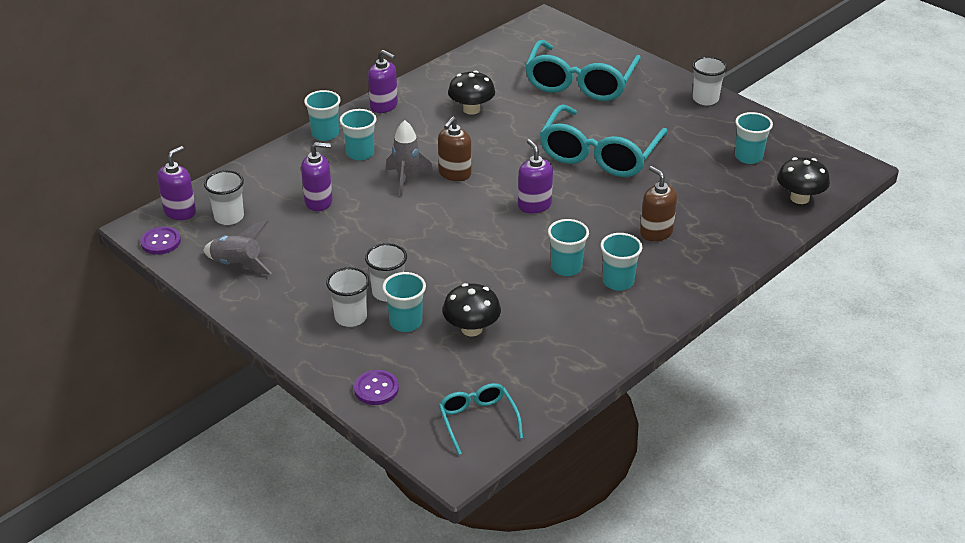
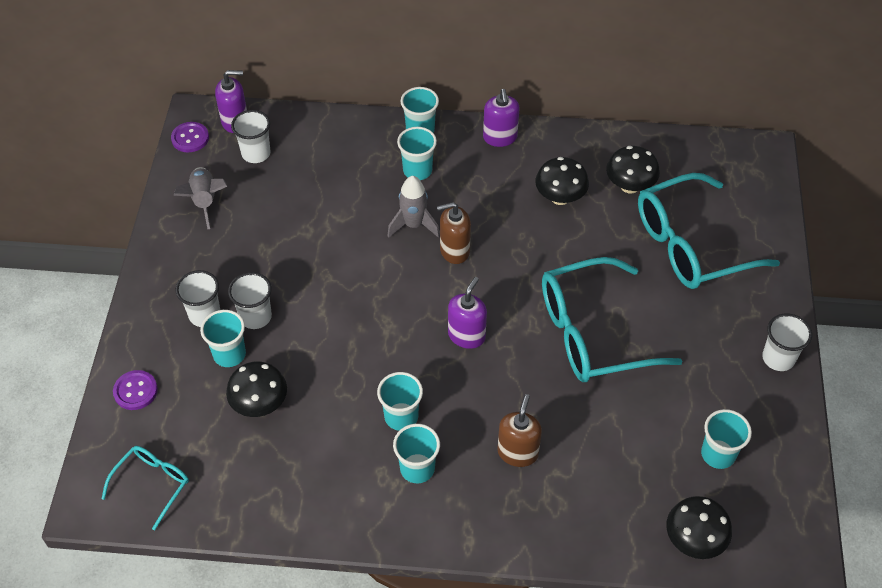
camera: 50 degrees right, 15 degrees up
(319, 202) = (328, 191): purple soap dispenser -> none
(501, 79) = (629, 186): none -> black mushroom

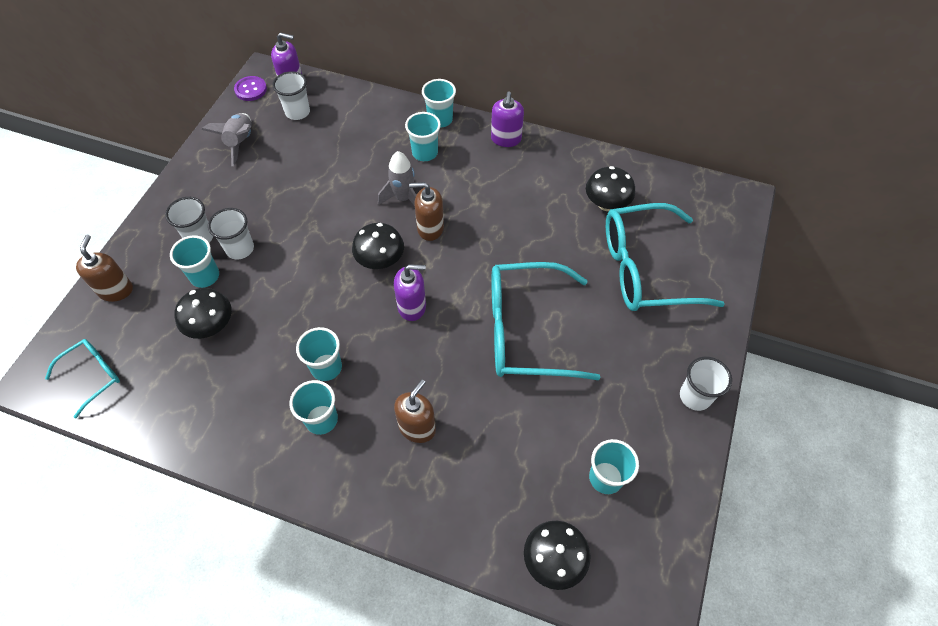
camera: 15 degrees right, 5 degrees up
(135, 391) = (116, 290): purple button -> brown soap dispenser
(466, 335) = (412, 306): purple soap dispenser -> purple soap dispenser turned 45 degrees clockwise
(560, 197) = (540, 201): black mushroom -> black mushroom (380, 260)

